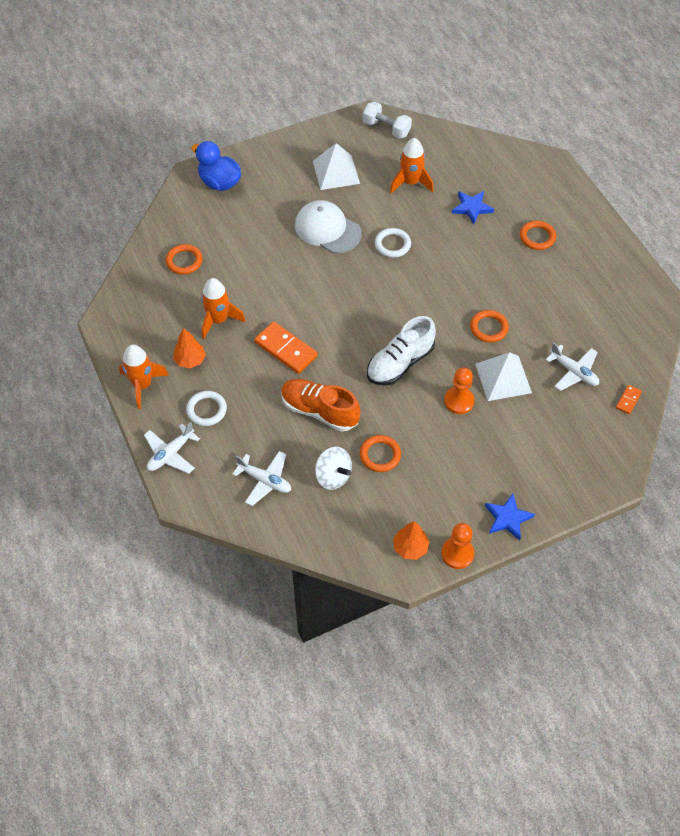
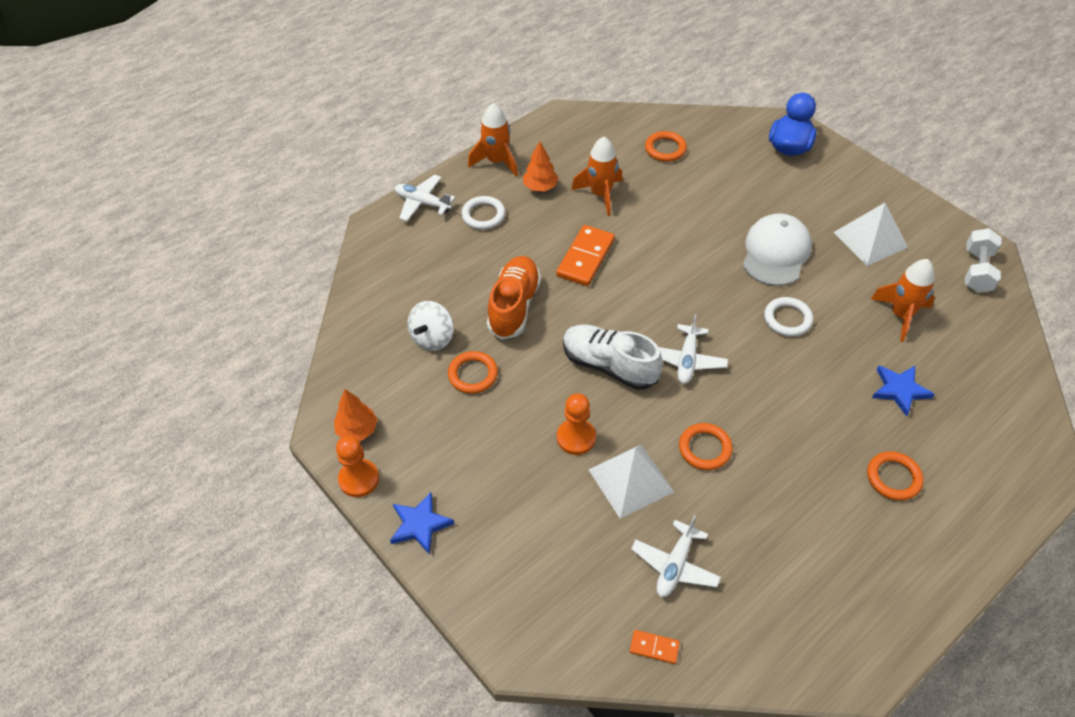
camera: 75 degrees right, 5 degrees down
(265, 480) = (411, 282): white plane -> white plane (687, 360)

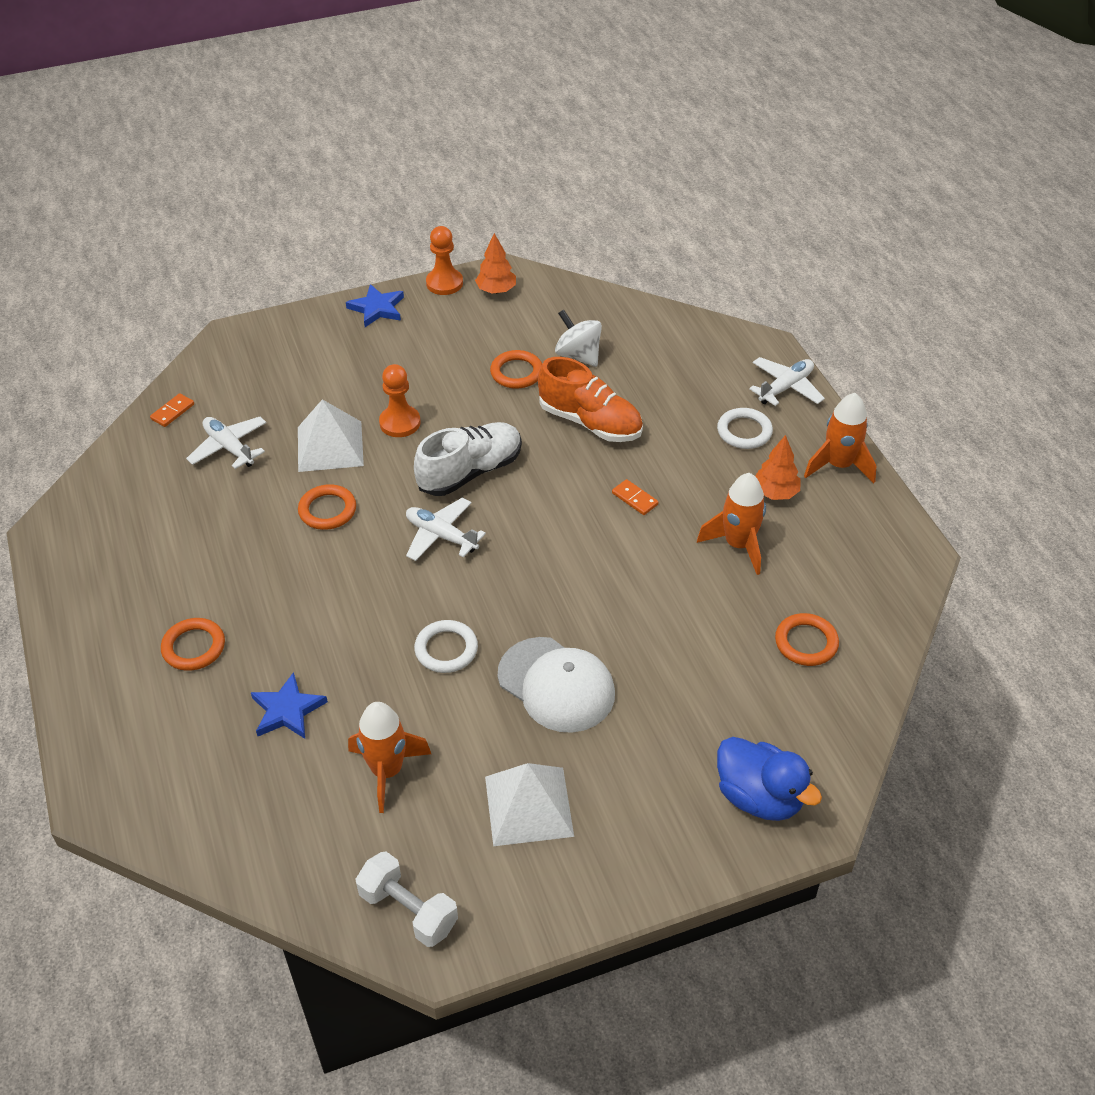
camera: 110 degrees right, 5 degrees down
(585, 258) = (635, 499): orange domino -> orange domino, size x0.50

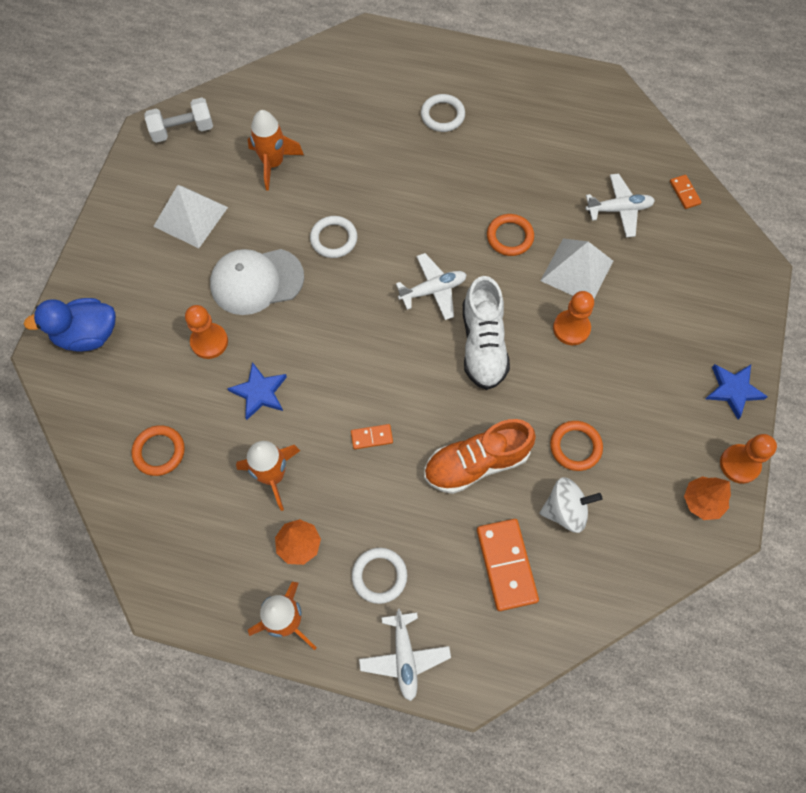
camera: 125 degrees right, 20 degrees up
(194, 647) = (442, 115): orange ring -> white ring
(287, 710) = (356, 138): blue star -> blue star (259, 392)
(657, 367) = (506, 565): none -> orange domino
(661, 679) = (209, 342): none -> orange pawn

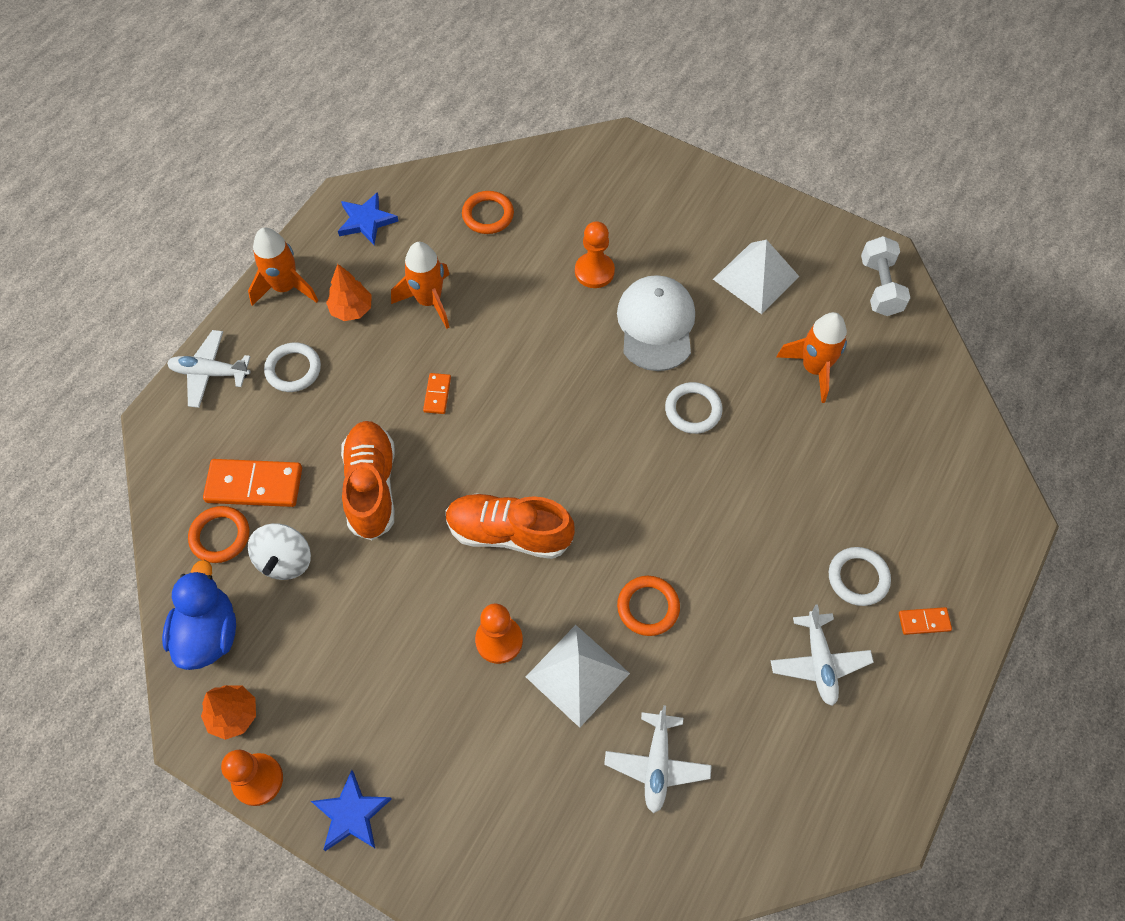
camera: 105 degrees right, 5 degrees down
(87, 335) = (632, 174): blue duck -> blue duck (209, 633)
(259, 392) = (522, 305): blue star -> blue star (366, 221)
(433, 290) = (596, 498): white plane -> white plane (819, 662)
(483, 344) = (509, 533): white shoe -> orange shoe
(575, 447) = (351, 595): orange ring -> orange ring (220, 536)
(684, 193) = (663, 873): orange domino -> orange domino (924, 621)

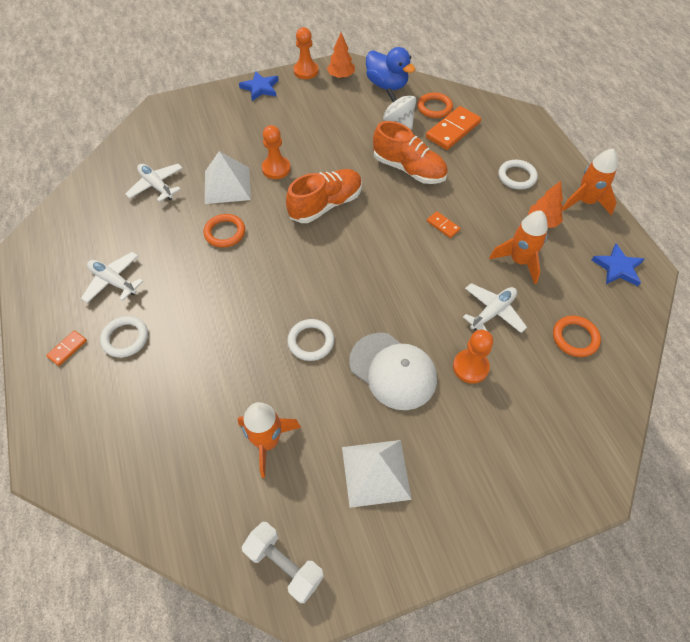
camera: 130 degrees right, 5 degrees down
(210, 373) = (543, 145): white plane -> white plane (492, 312)

